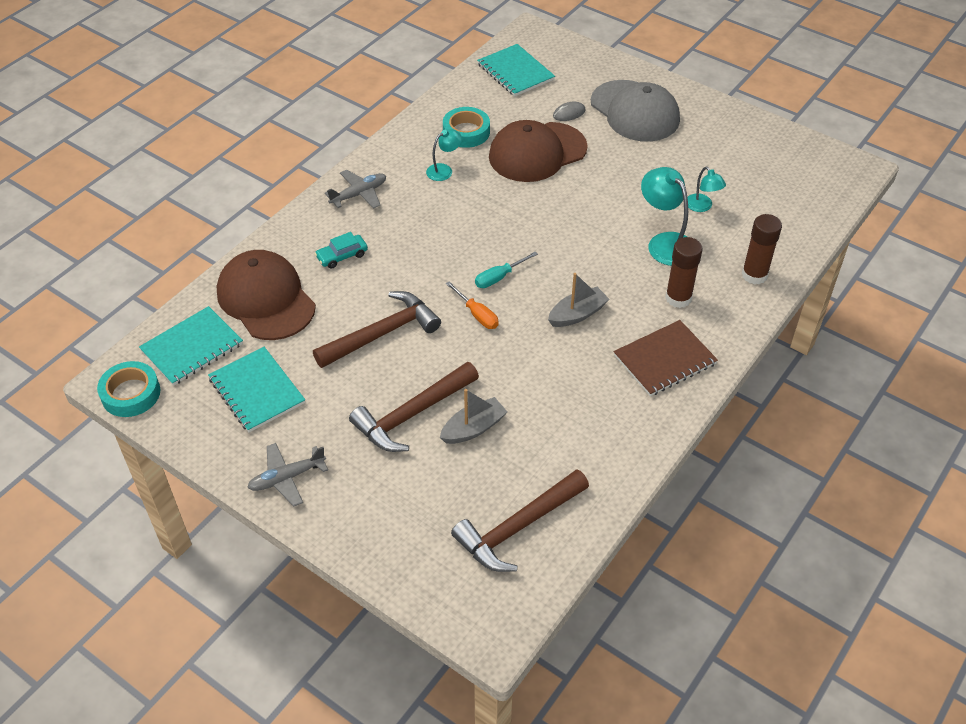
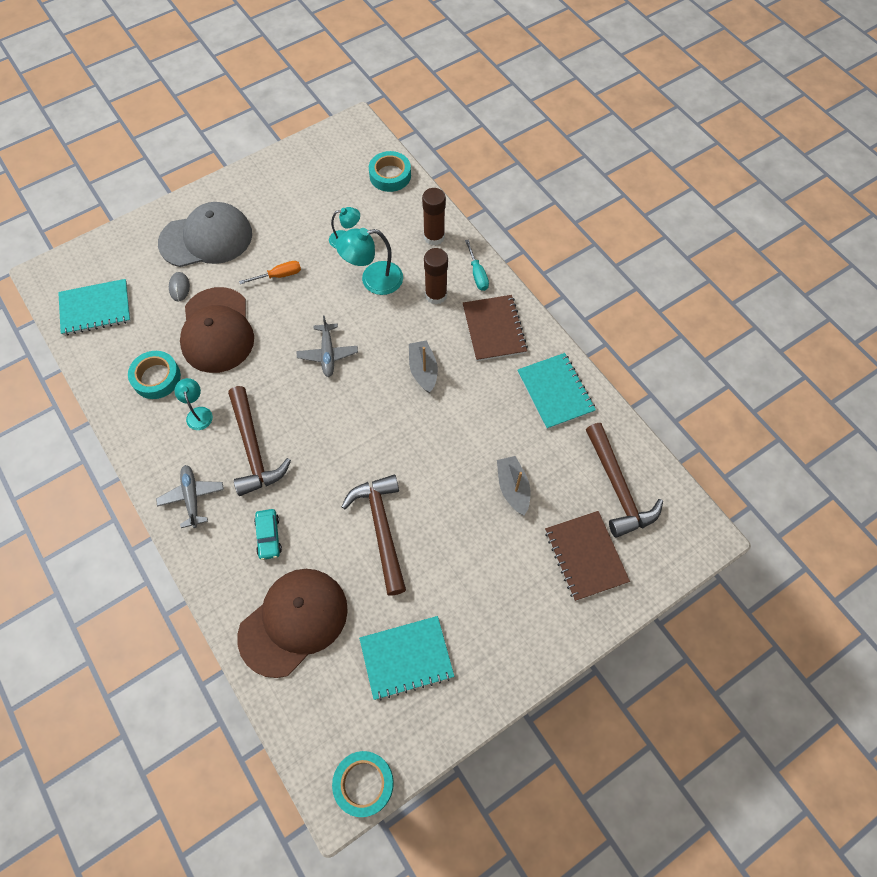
camera: 70 degrees left, 15 degrees up
(192, 347) = (327, 709): turquoise notebook -> turquoise notebook (555, 392)
(266, 299) = (293, 622): brown cap -> brown cap turned 150 degrees clockwise
(287, 478) = (515, 654): grey plane -> grey plane (328, 354)
(412, 414) = (482, 531): brown hammer -> brown hammer (253, 449)
(420, 515) = (585, 556): none -> brown notebook
(477, 314) = (392, 445): orange screwdriver -> orange screwdriver (279, 275)
(499, 277) = (356, 414): turquoise screwdriver -> turquoise screwdriver (477, 274)
(811, 215) = (390, 175): none -> turquoise tape

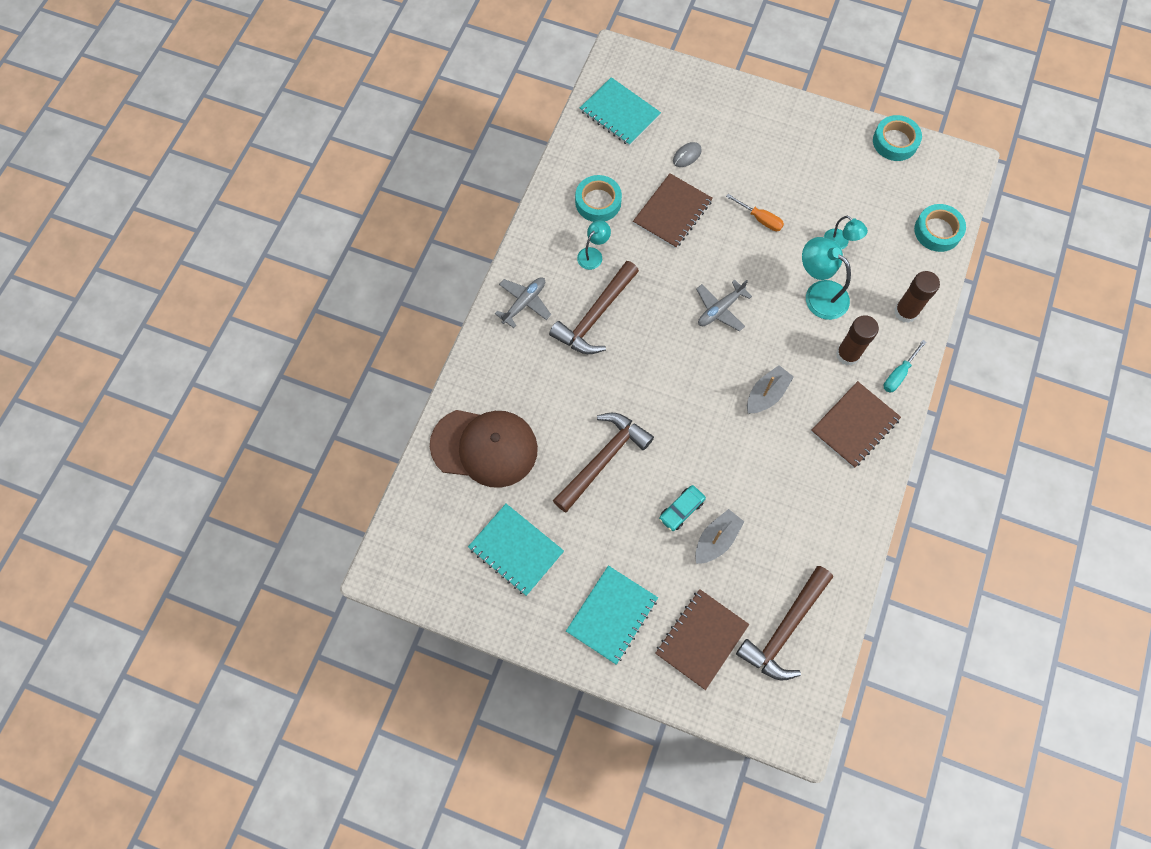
camera: 55 degrees right, 5 degrees up
(206, 238) = (747, 139): grey cap -> none
(217, 330) = (672, 212): brown cap -> brown notebook
(268, 536) = (535, 380): turquoise car -> turquoise car (681, 510)
(363, 783) = (405, 582): turquoise tape -> turquoise tape (895, 142)
(555, 392) = (835, 518): turquoise notebook -> turquoise notebook (612, 615)

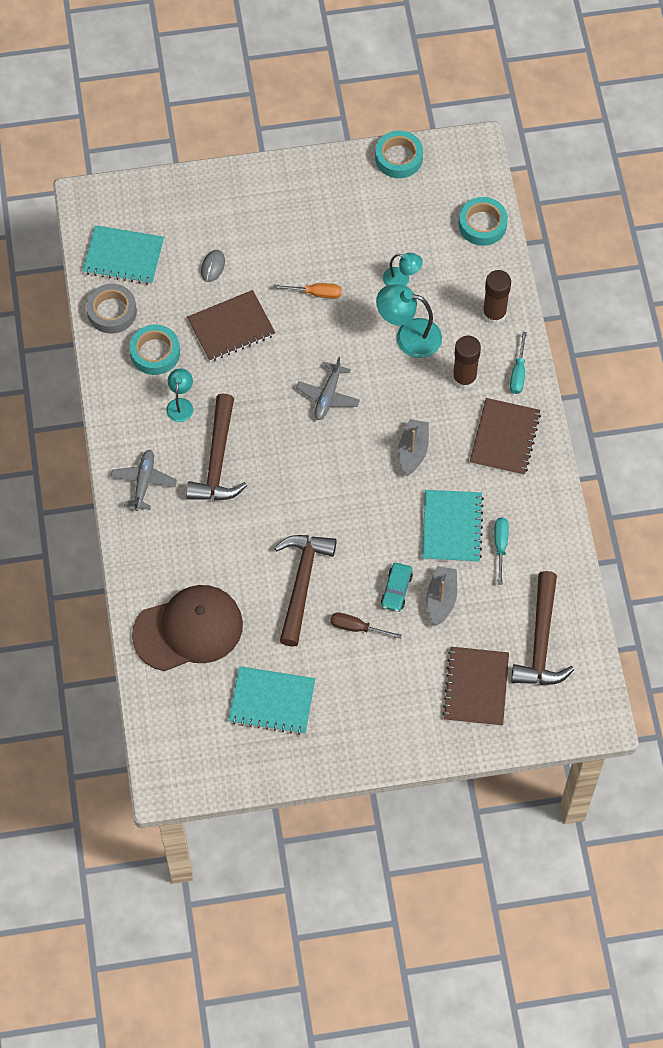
camera: 30 degrees left, 5 degrees down
(583, 152) = (112, 312): none -> grey tape
(612, 615) = (388, 709): turquoise notebook -> turquoise notebook (452, 527)
(627, 525) = (356, 628): none -> brown screwdriver
(672, 212) = (231, 327): brown notebook -> brown notebook turned 60 degrees clockwise
(796, 520) = (500, 546): none -> turquoise screwdriver

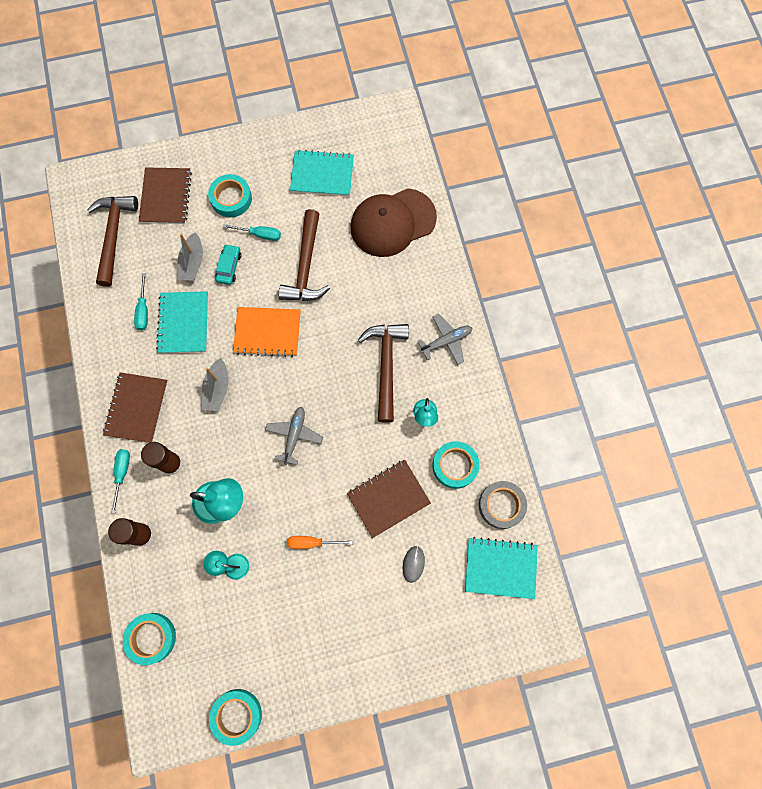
camera: 175 degrees right, 10 degrees up
(143, 482) = (446, 341): grey plane -> grey plane turned 120 degrees counterclockwise
(353, 509) = (267, 332): none -> orange notebook
(356, 628) = (260, 234): brown screwdriver -> turquoise screwdriver
(391, 678) = (231, 198): none -> turquoise tape

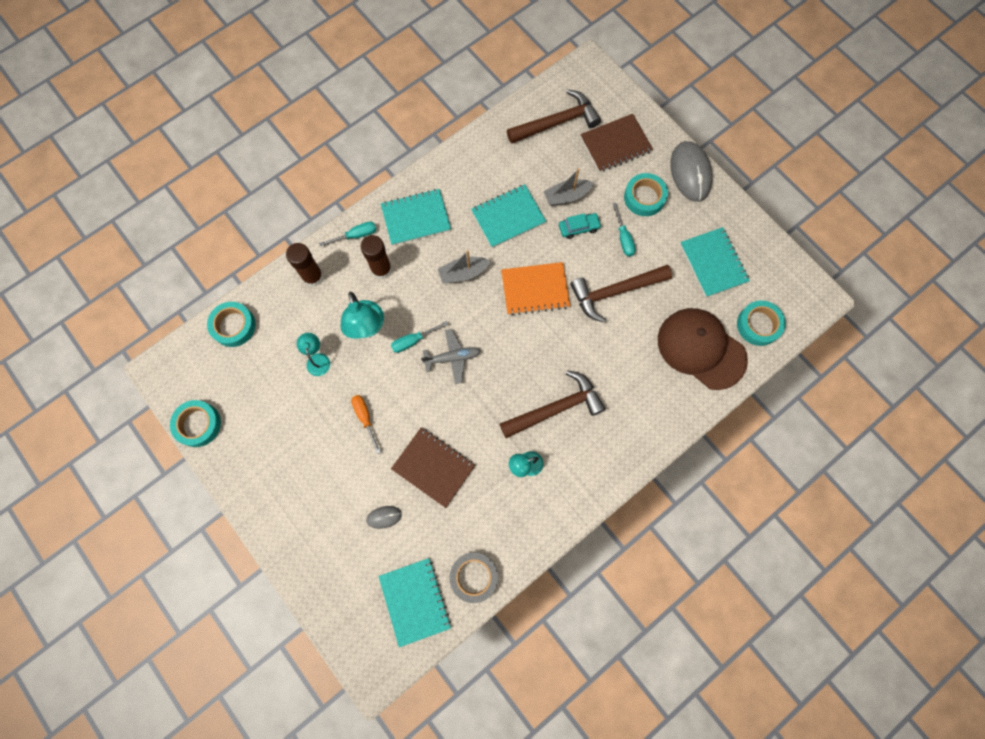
camera: 65 degrees right, 0 degrees up
(136, 408) = (416, 218): brown notebook -> turquoise notebook
(143, 310) = (503, 180): turquoise screwdriver -> turquoise screwdriver (413, 341)
(229, 150) = (690, 173): none -> grey mouse
(267, 332) = (535, 289): orange notebook -> orange notebook turned 75 degrees counterclockwise
(446, 341) = (608, 453): grey plane -> none
(455, 466) = (491, 515): turquoise tape -> turquoise tape (758, 325)

